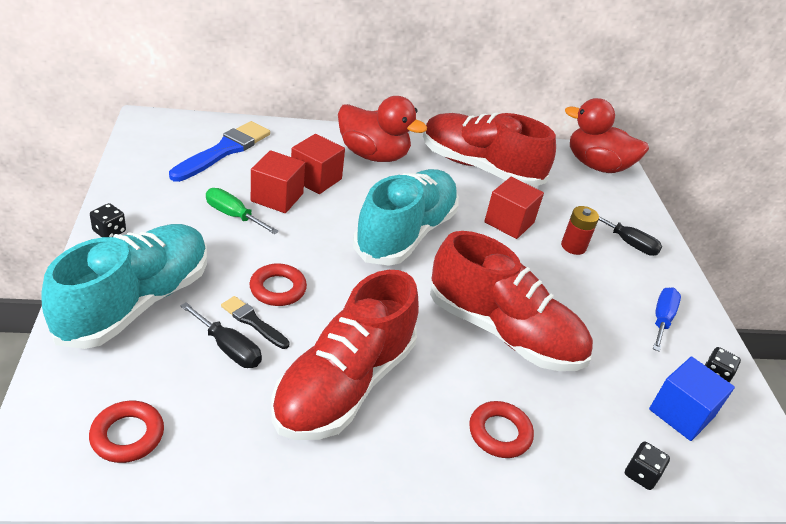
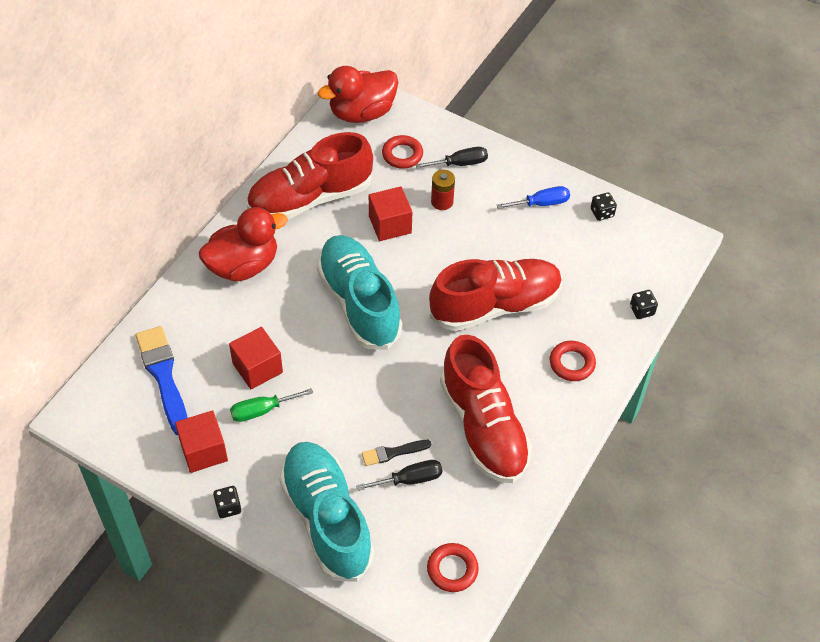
camera: 50 degrees left, 15 degrees up
(278, 289) = (368, 421): red ring -> red ring (402, 155)
(316, 179) = (250, 327): red cube -> red cube (203, 451)
(661, 319) = (541, 203): blue screwdriver -> blue screwdriver turned 105 degrees clockwise
(681, 413) = (616, 255): blue cube -> none

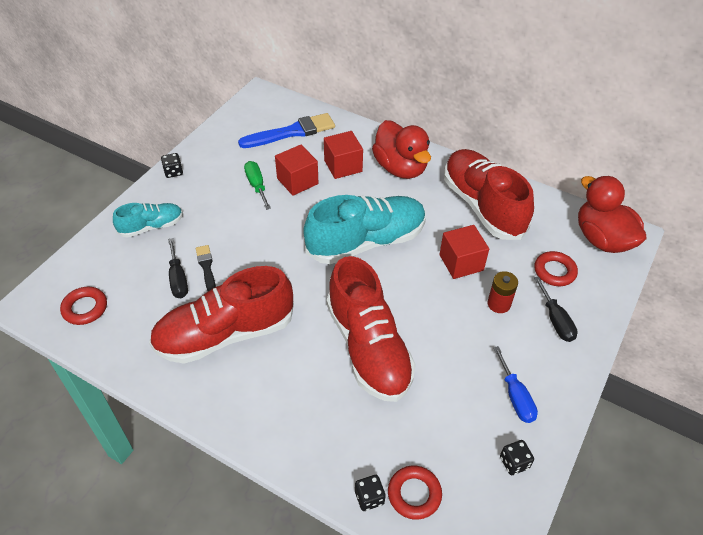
camera: 90 degrees right, 5 degrees down
(203, 451) = (224, 156): red cube -> red cube (343, 166)
(326, 519) = (151, 226): turquoise shoe -> turquoise shoe, size x0.52
(572, 363) = (295, 416): red ring -> red ring (414, 494)

